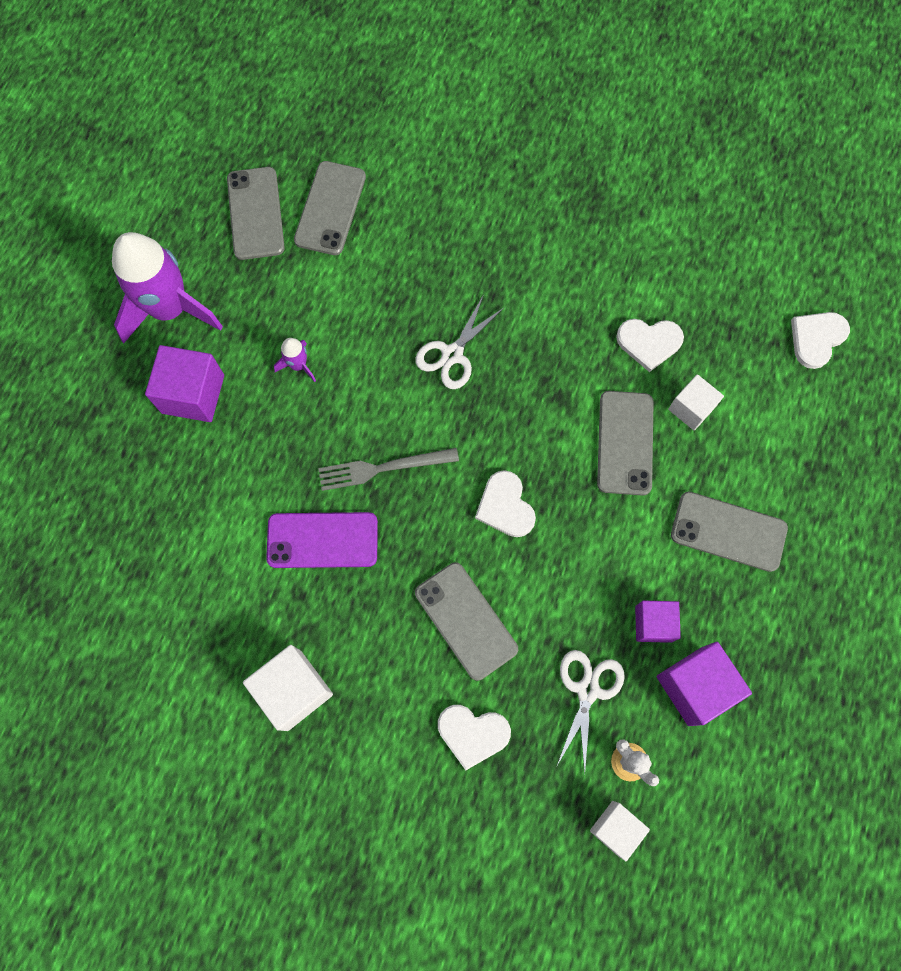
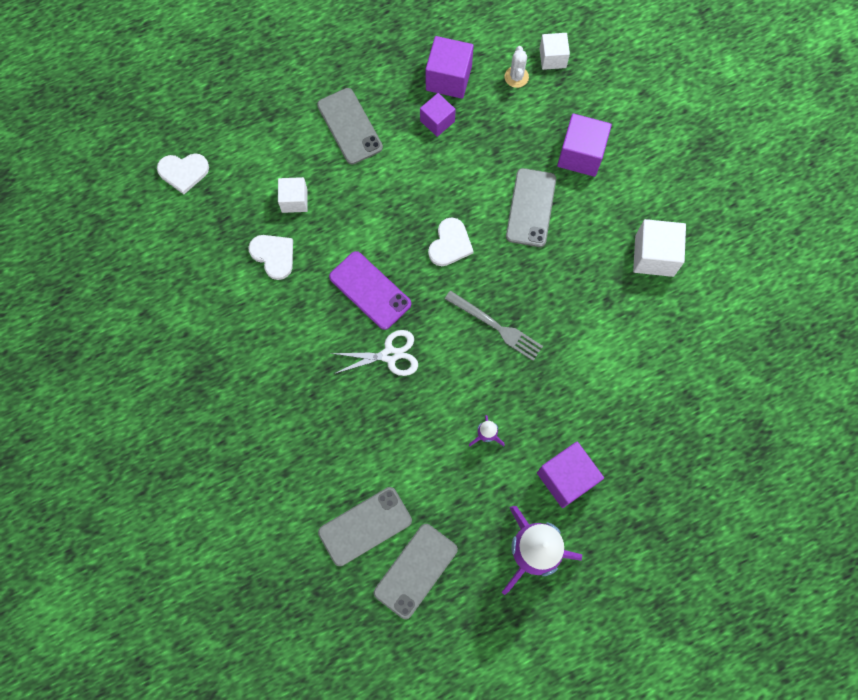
camera: 135 degrees left, 0 degrees up
(322, 540) = (568, 318): purple phone -> purple phone (370, 290)
(472, 734) = (580, 155): white heart -> purple cube
(587, 690) = (502, 123): white scissors -> none
(625, 443) = (350, 216): grey phone -> none

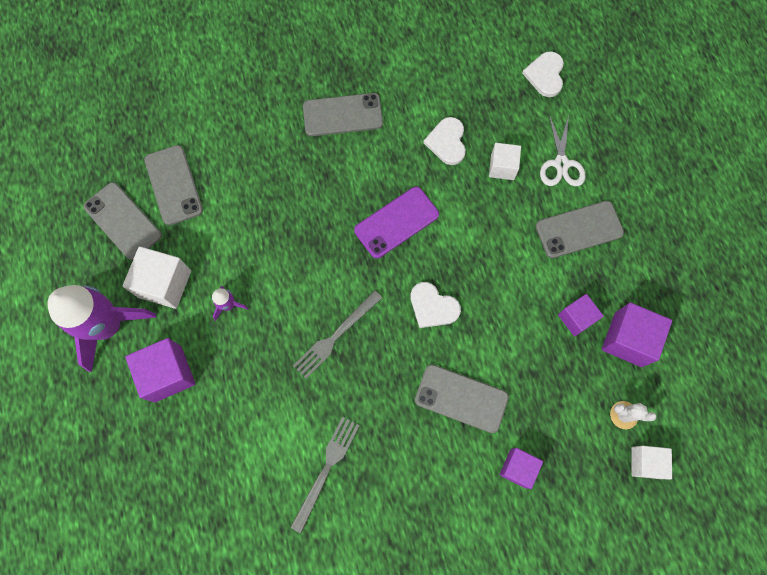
camera: 100 degrees right, 0 degrees up
(256, 364) = (343, 115): none -> grey phone
(273, 256) = (447, 142): white heart -> white heart turned 120 degrees clockwise
(390, 355) = (327, 230): white scissors -> white scissors (561, 164)
(580, 155) = (518, 468): purple cube -> purple cube, size x0.64
(620, 312) = (326, 469): none -> grey fork
(654, 256) = (383, 524): white cube -> white cube (165, 284)

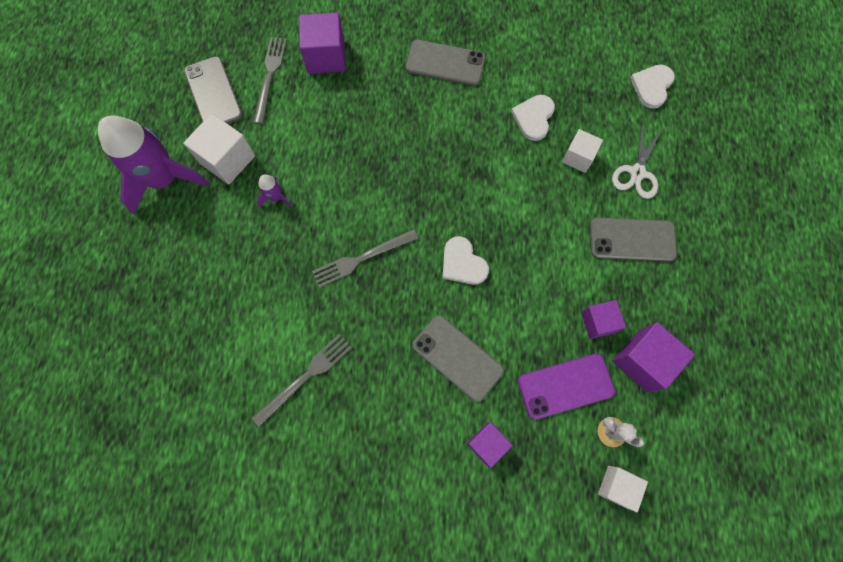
camera: 20 degrees right, 0 degrees up
(168, 374) = (199, 239): purple cube -> purple cube (326, 56)
(173, 185) = (270, 76): grey phone -> grey fork
(396, 222) = (458, 175): purple phone -> purple phone (565, 386)

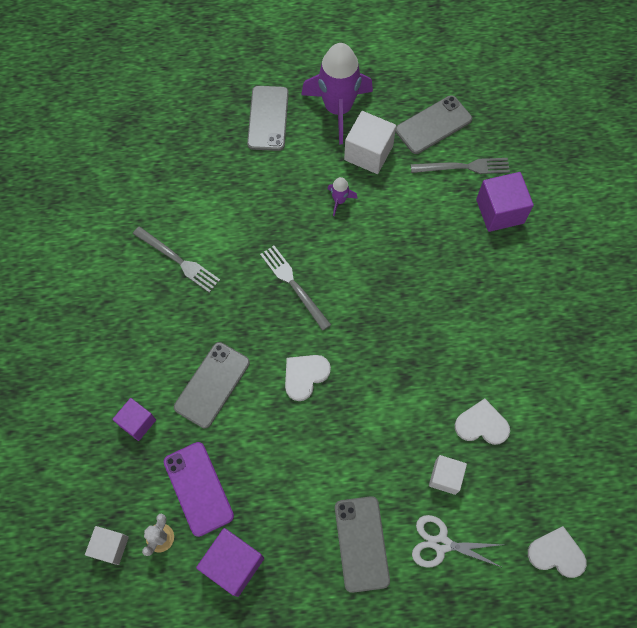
camera: 80 degrees right, 5 degrees down
(445, 63) = (524, 325): grey phone -> grey phone (268, 118)
(598, 322) = (266, 515): purple cube -> none

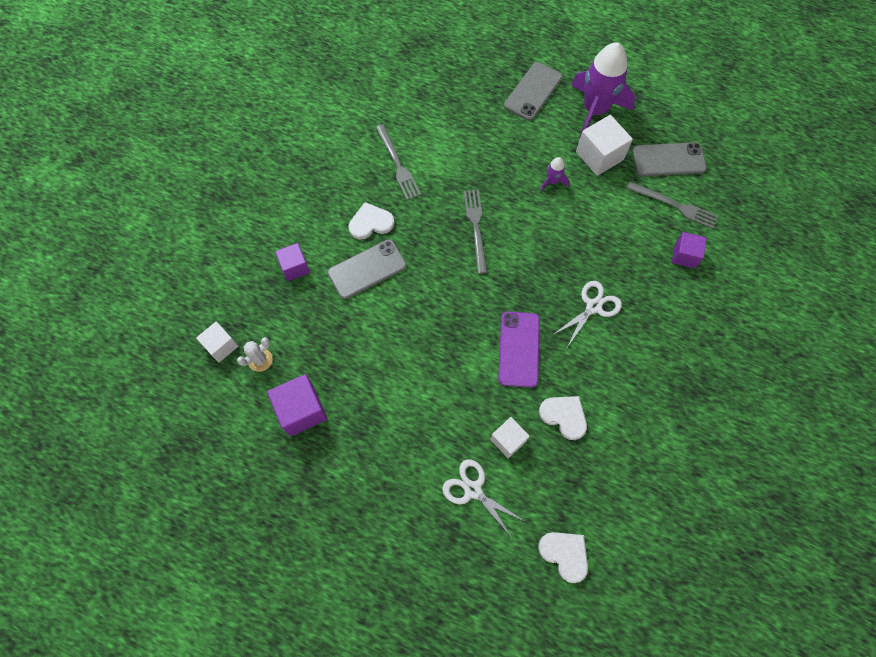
camera: 30 degrees right, 0 degrees up
(198, 488) = (310, 340): purple phone -> purple phone (519, 349)
(305, 376) = (442, 301): white heart -> white heart (370, 223)
(361, 543) = (409, 452): grey phone -> none
(447, 304) = (593, 306): none -> white scissors
(500, 211) = (684, 255): purple cube -> purple cube, size x0.64

